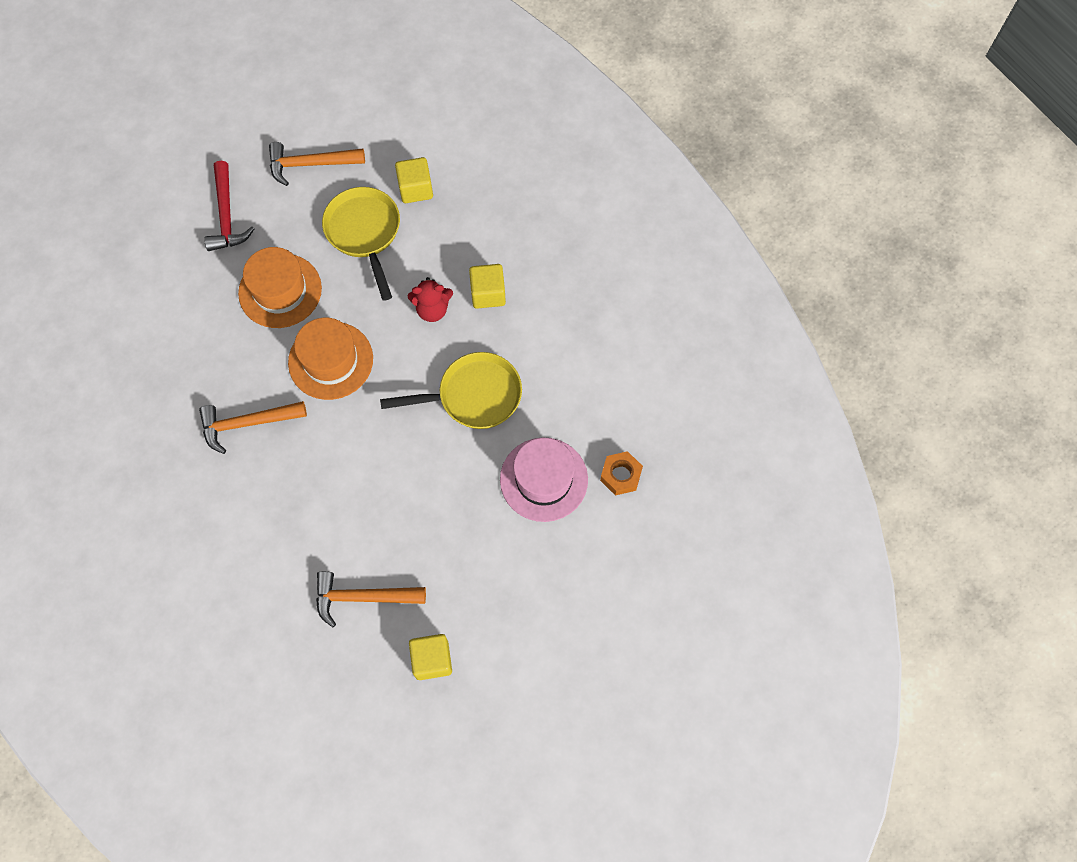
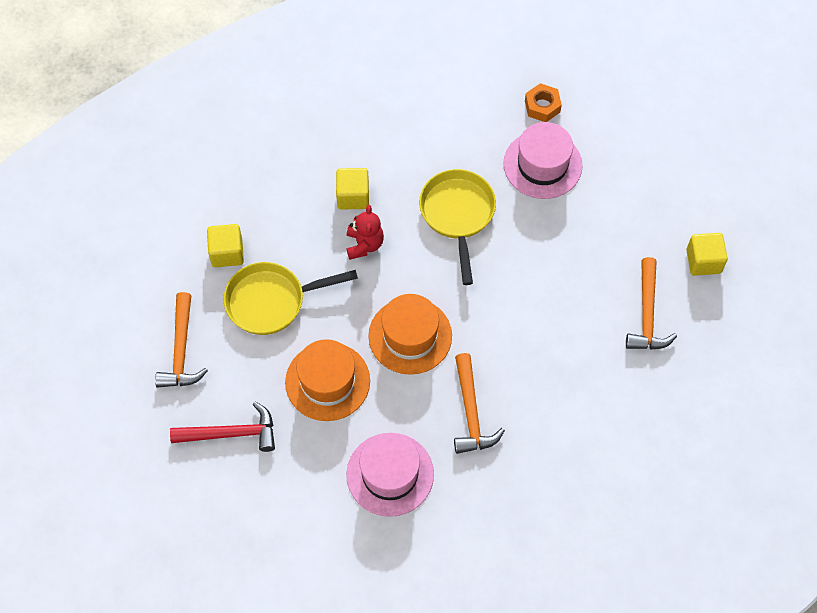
camera: 85 degrees left, 5 degrees down
(183, 354) = (390, 474): none -> pink hat

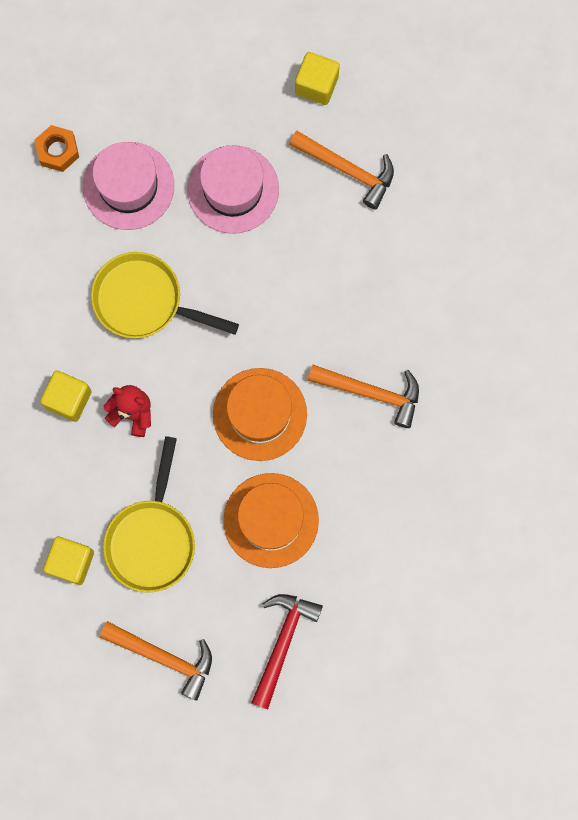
camera: 65 degrees left, 15 degrees up
(390, 474) = (399, 502): pink hat -> pink hat (233, 189)

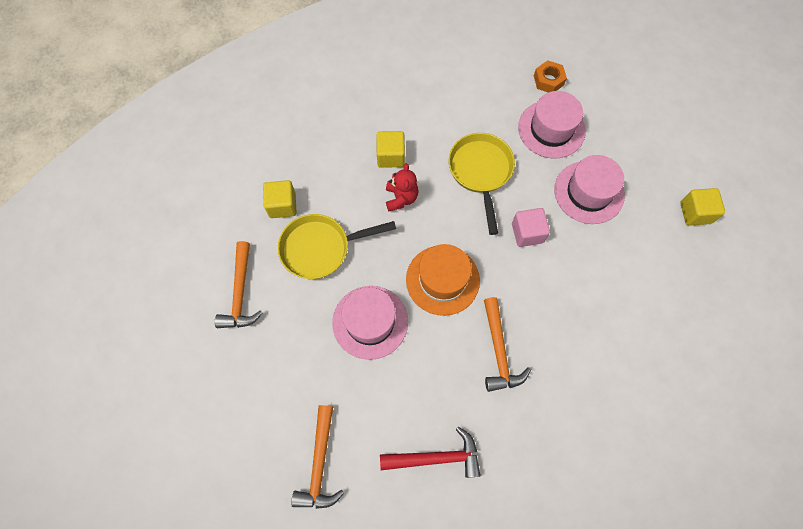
camera: 65 degrees right, 10 degrees down
(249, 288) = (527, 233): none -> pink cube
(271, 520) = (370, 322): orange hat -> pink hat
(283, 642) = (284, 371): red hammer -> red hammer (436, 457)
(348, 170) = (650, 260): orange hammer -> orange hammer (319, 464)

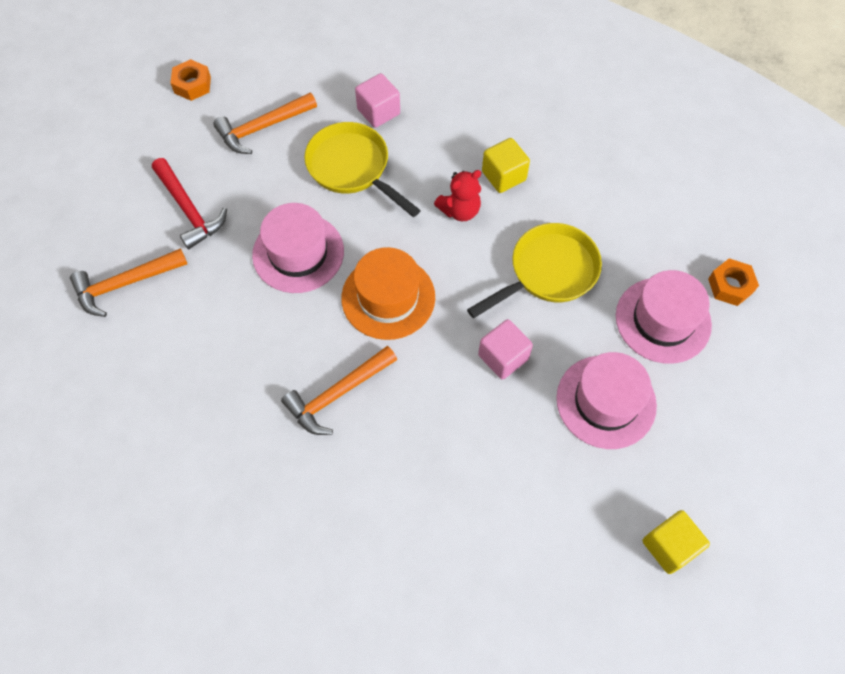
camera: 60 degrees right, 5 degrees down
(160, 326) = (192, 85): none -> orange nut
(282, 205) = (378, 111): yellow cube -> pink cube
(436, 457) = (184, 388): red hammer -> red hammer (189, 210)

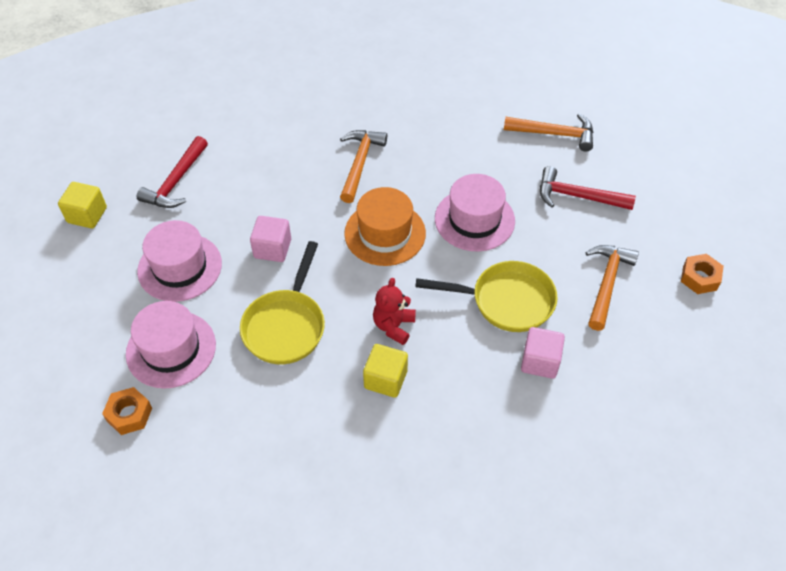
camera: 140 degrees right, 10 degrees down
(125, 284) = (555, 134): orange hammer -> orange hammer turned 75 degrees clockwise
(545, 520) = (176, 182): none -> red hammer

